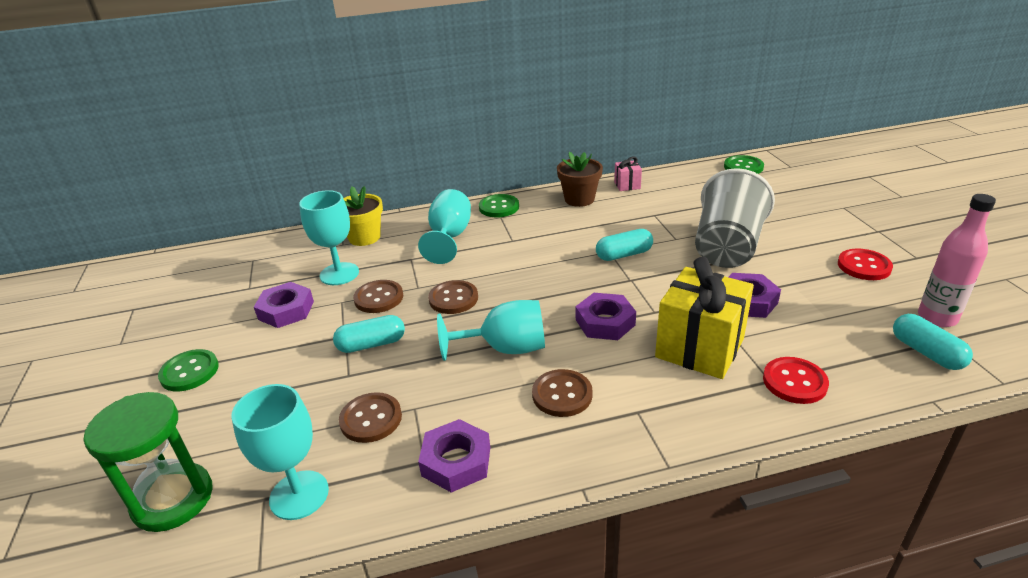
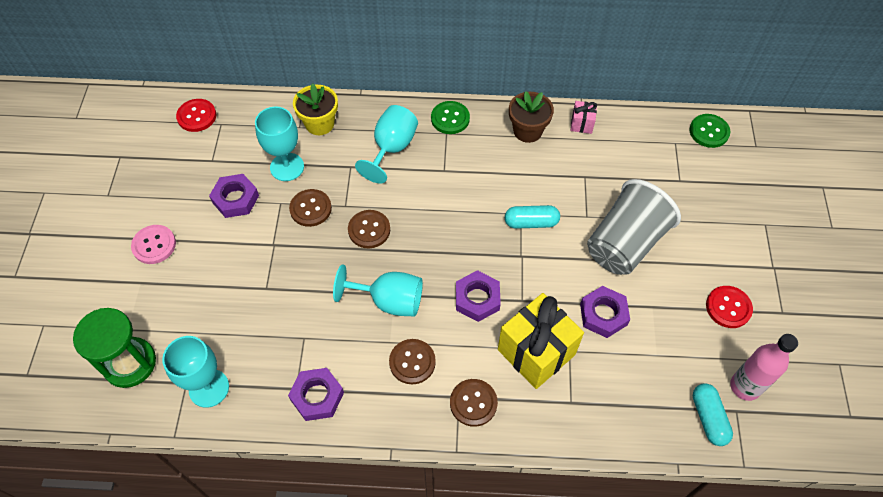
camera: 15 degrees right, 25 degrees up
(189, 372) = (154, 245): green button -> pink button
(371, 344) = (291, 261): turquoise capsule -> none
(371, 419) = (271, 338): brown button -> brown button (473, 403)
(794, 382) = (588, 410): red button -> red button (197, 116)

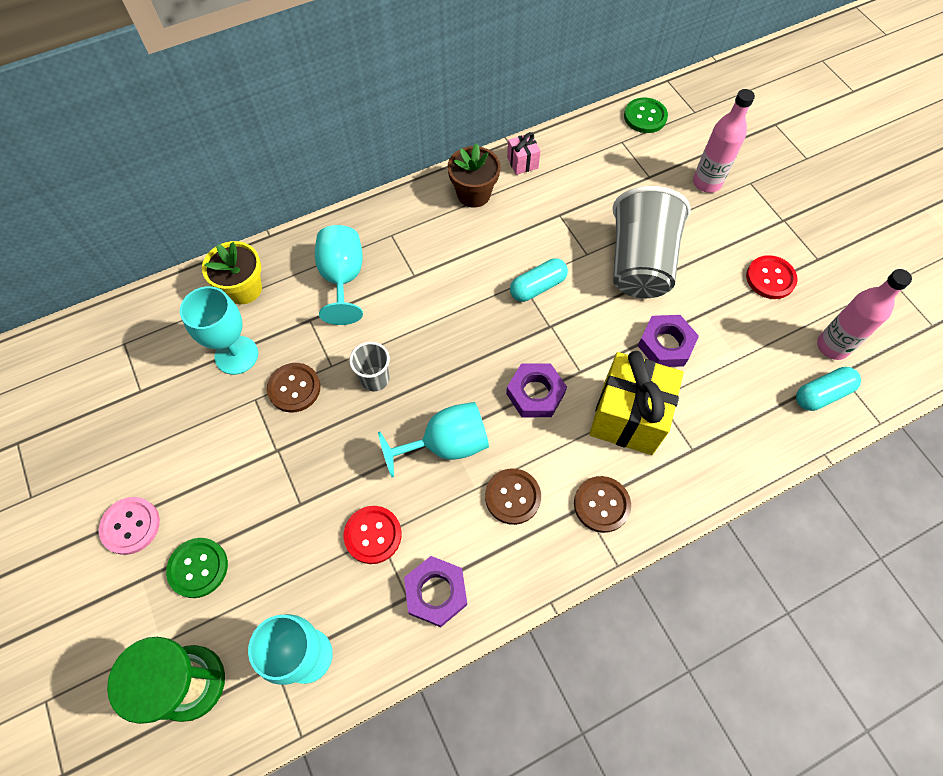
camera: 30 degrees left, 5 degrees up
(197, 116) = (87, 348): red button -> red button (373, 535)
(235, 199) = (198, 421): purple nut -> none
(369, 230) = (375, 379): brown button -> grey cup
(450, 118) = (385, 217): green button -> green button (198, 568)
(708, 418) = (822, 394): turquoise capsule -> turquoise capsule turned 75 degrees counterclockwise
(726, 207) = (706, 183): none -> pink bottle

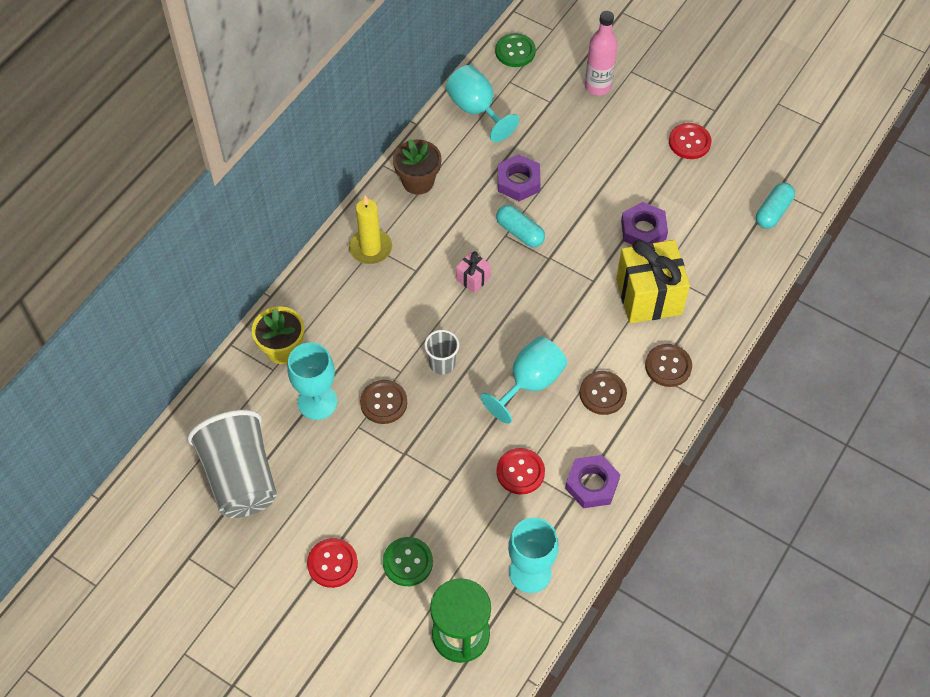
camera: 30 degrees left, 5 degrees down
(130, 526) = (332, 563): pink button -> red button
(343, 278) = (359, 301): turquoise goblet -> turquoise goblet (476, 110)
(388, 235) = (370, 248): none -> yellow candle
(522, 163) = (440, 136): pink gift -> pink gift (473, 279)
(535, 393) = (571, 313): purple nut -> purple nut (518, 181)
(537, 287) = (520, 232): turquoise capsule -> turquoise capsule turned 75 degrees counterclockwise
(640, 263) = (586, 176): grey cup -> grey cup (240, 477)
(832, 346) = (761, 173): pink bottle -> none

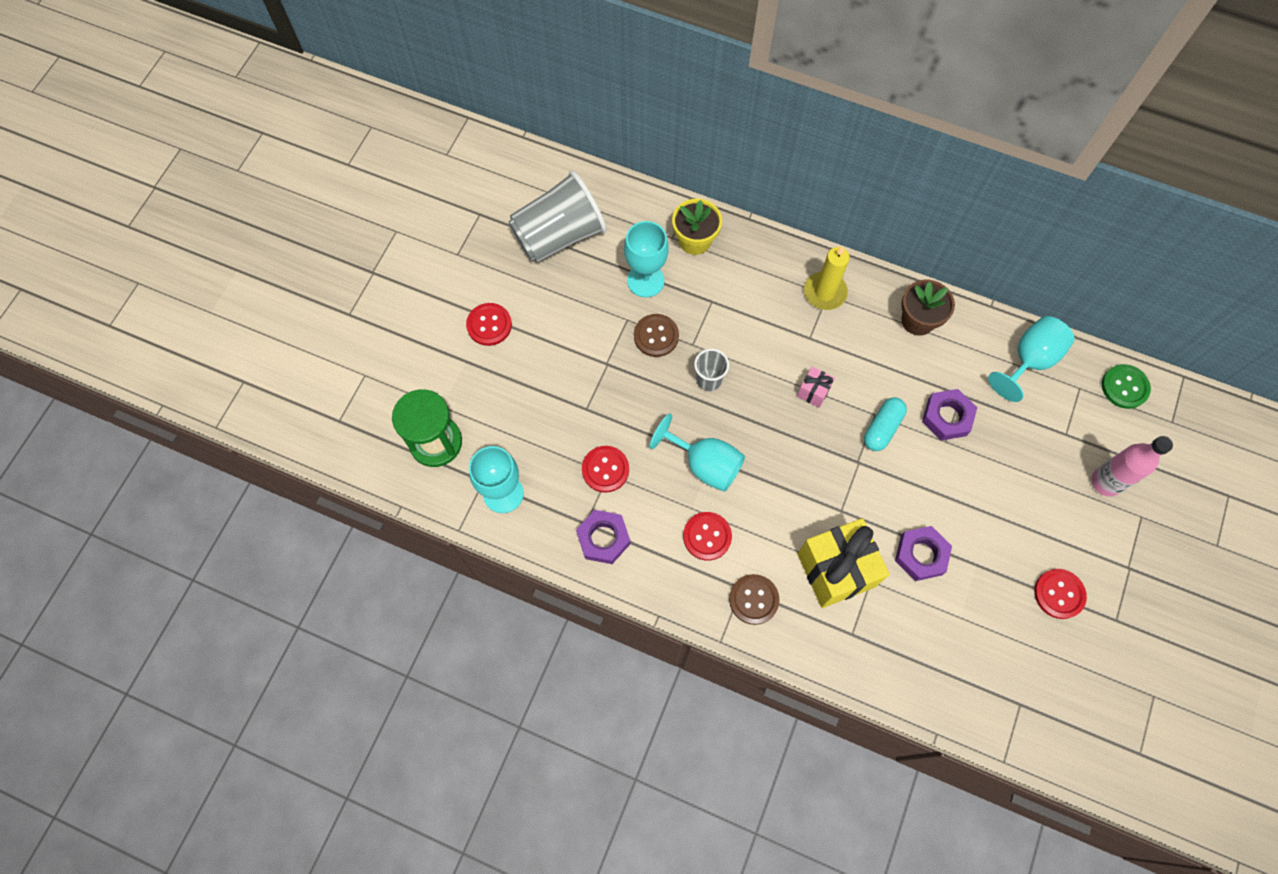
camera: 80 degrees right, 10 degrees up
(407, 562) = (499, 386): green button -> none
(602, 394) = (707, 536): brown button -> red button
(773, 212) = (987, 700): turquoise capsule -> none

